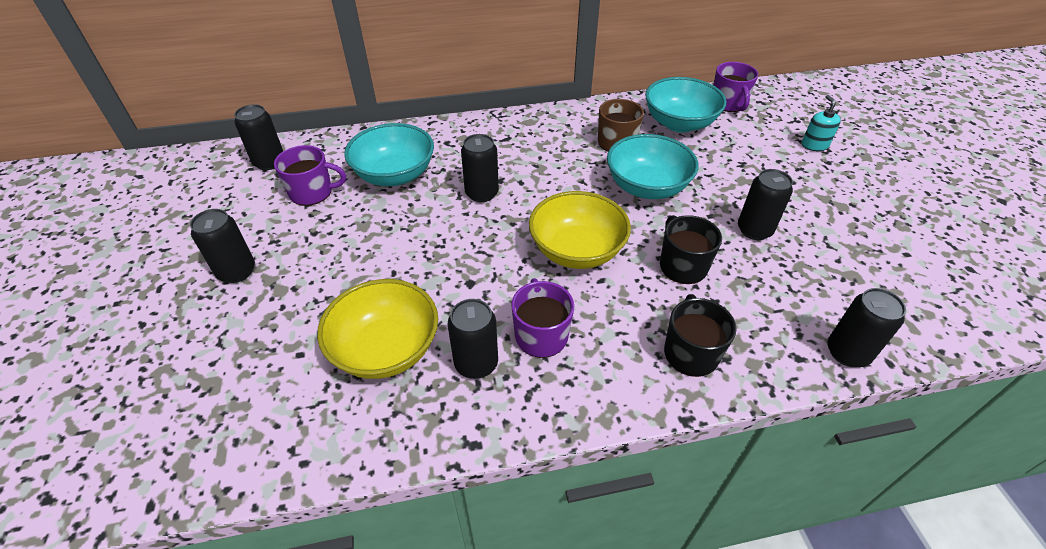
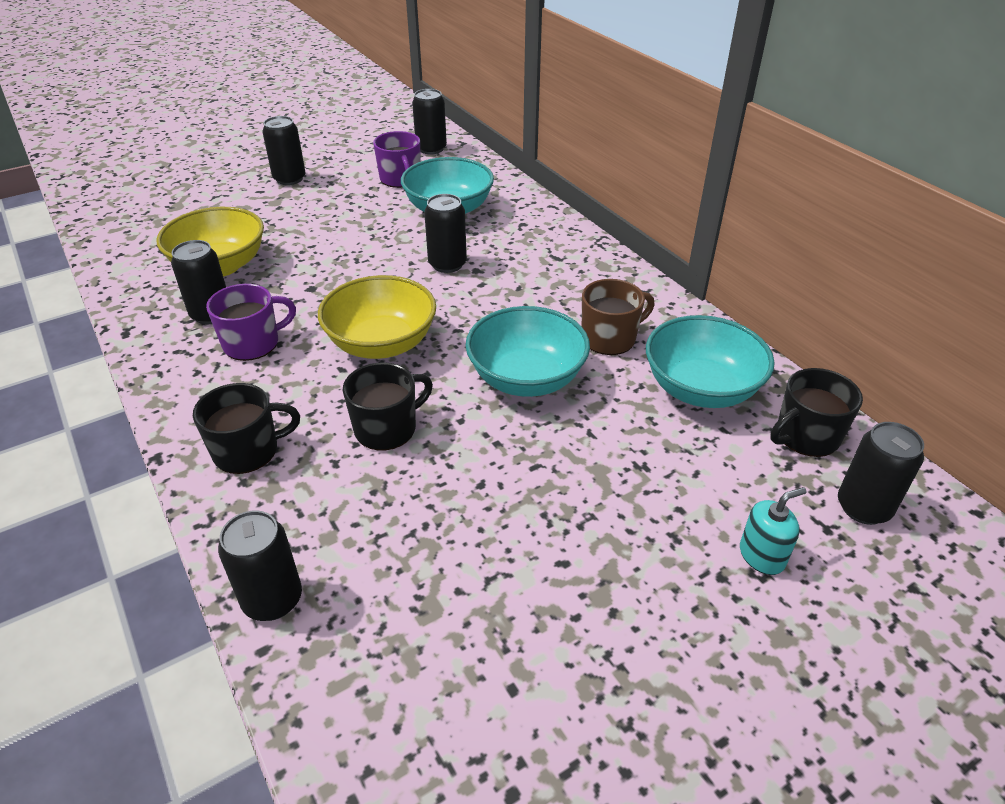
camera: 70 degrees right, 5 degrees down
(728, 103) = (806, 436): purple mug -> black mug
(754, 230) = (486, 490): black can -> black can (863, 507)

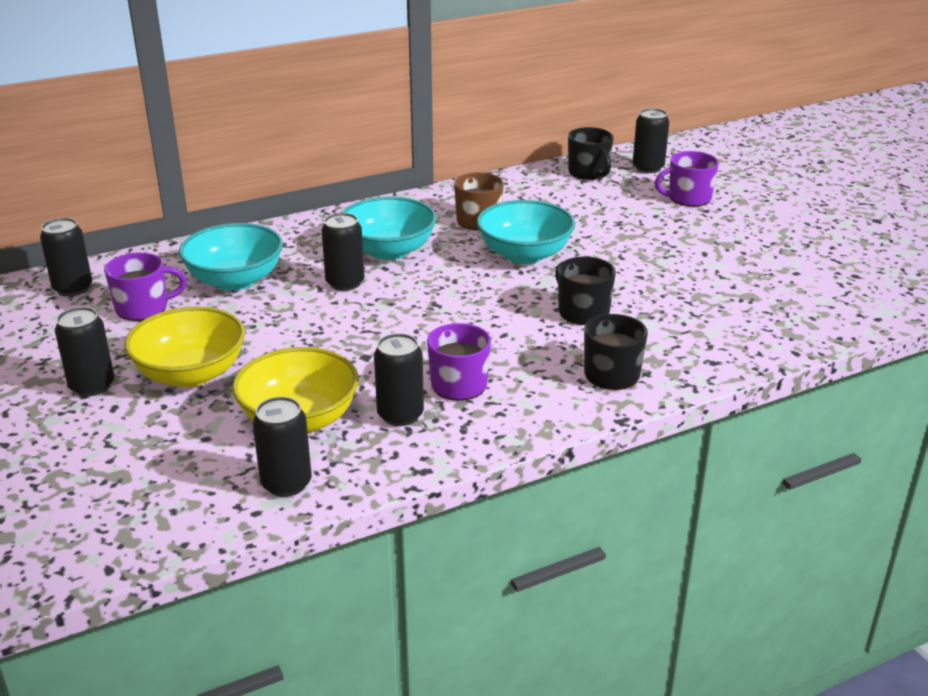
camera: 85 degrees left, 10 degrees down
(272, 599) = (756, 351): black can -> black can (286, 483)
(381, 343) = (469, 315): yellow bowl -> yellow bowl (191, 374)
(701, 389) = (541, 196): turquoise bowl -> turquoise bowl (389, 251)
(762, 555) = (688, 198): turquoise soap dispenser -> purple mug

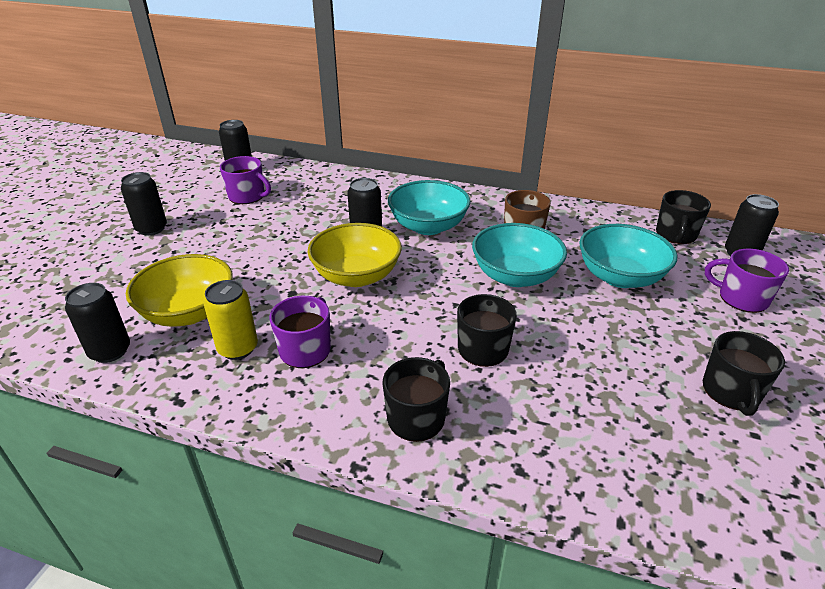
camera: 45 degrees right, 5 degrees up
(191, 374) = (197, 248): yellow bowl -> yellow bowl (356, 276)
(235, 280) = (315, 202): turquoise bowl -> turquoise bowl (620, 277)
(400, 415) = (238, 348): black can -> yellow can
(756, 257) = (731, 392): none -> black mug

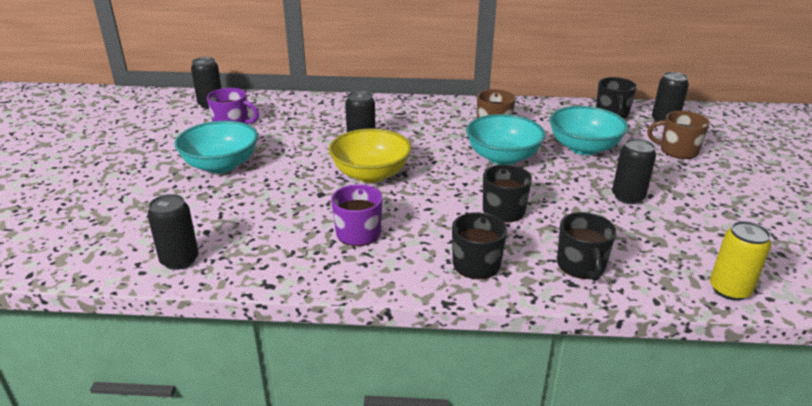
camera: 15 degrees left, 5 degrees down
(151, 229) = (154, 162): black can -> black can (628, 197)
(189, 312) = (235, 221): yellow bowl -> none
(238, 348) = (298, 240): yellow can -> yellow can (729, 290)
(428, 226) = (412, 130): turquoise bowl -> turquoise bowl (221, 165)
(731, 392) = (695, 211): black mug -> black mug (581, 265)
(741, 298) = (677, 150): purple mug -> brown mug

